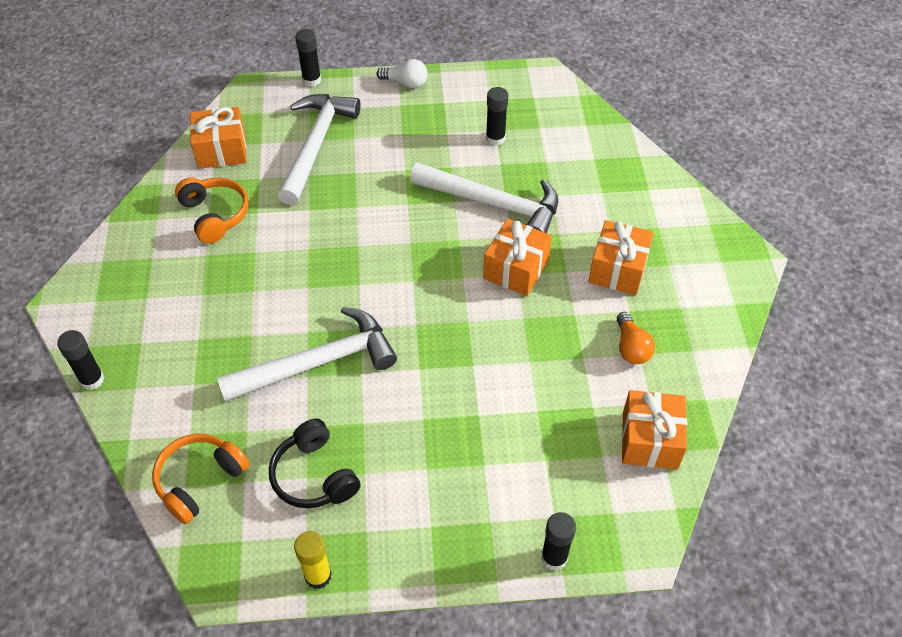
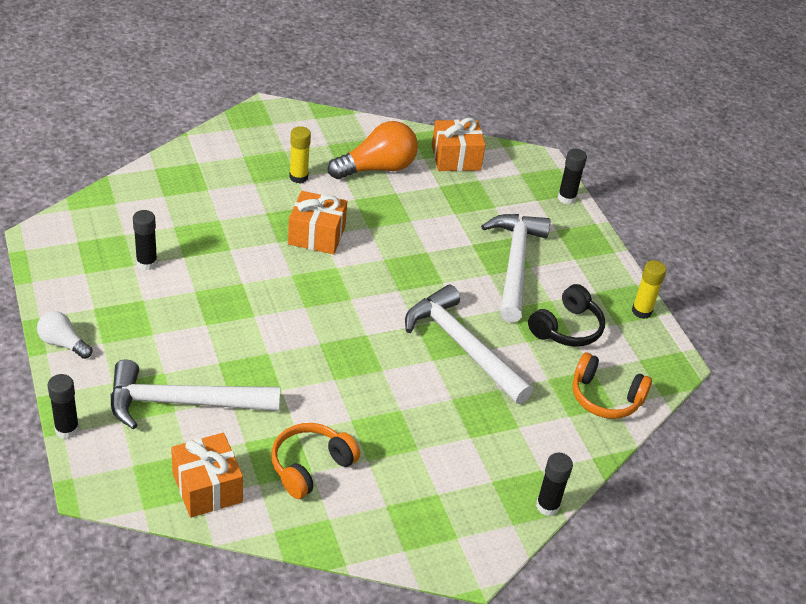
camera: 110 degrees left, 10 degrees down
(405, 83) = (63, 343): white light bulb -> white light bulb turned 60 degrees counterclockwise
(494, 204) = (241, 256): white hammer -> white hammer (515, 264)
(618, 269) = (298, 177): orange gift -> yellow glue stick
(631, 347) = (377, 168): orange light bulb -> orange light bulb, size x1.77

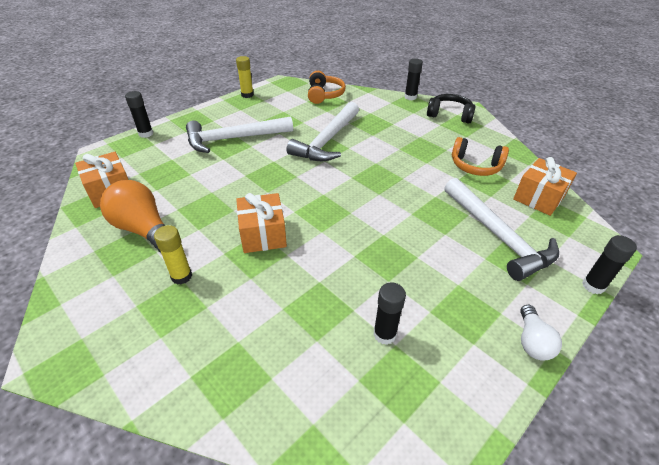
camera: 110 degrees left, 0 degrees up
(567, 328) = (280, 112): black headphones -> black headphones (449, 115)

